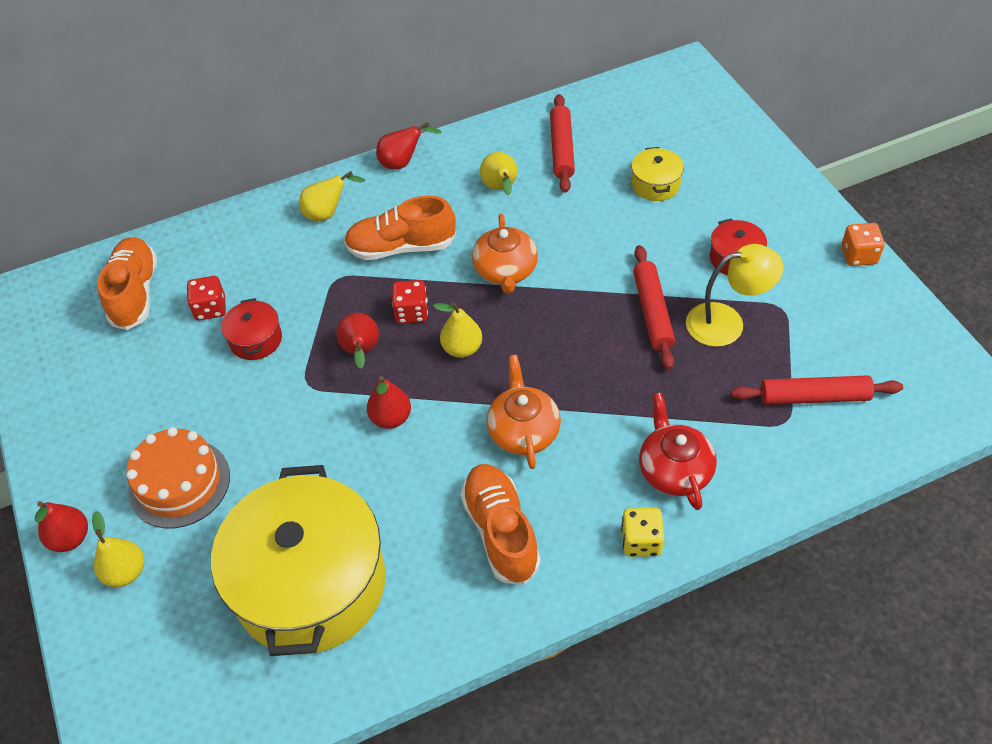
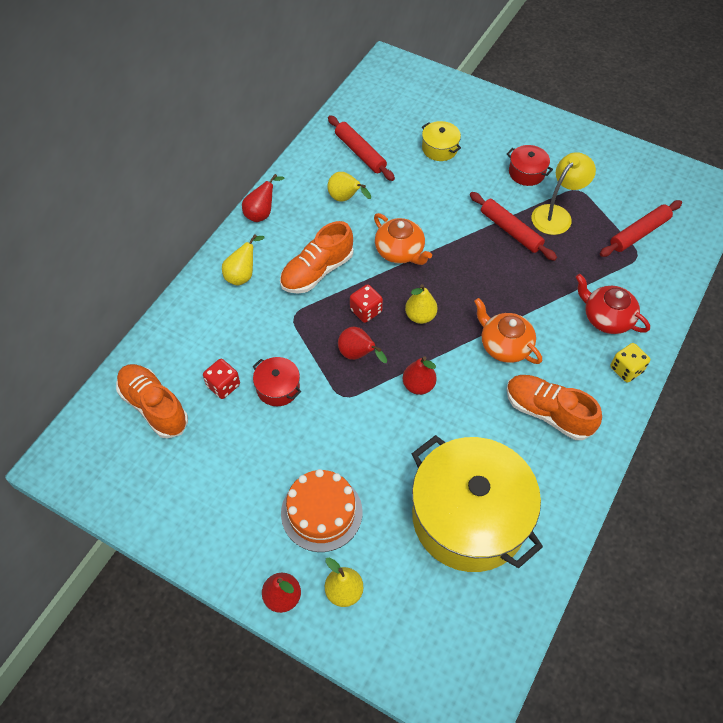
camera: 40 degrees left, 5 degrees up
(858, 255) = (590, 137): orange dice -> none

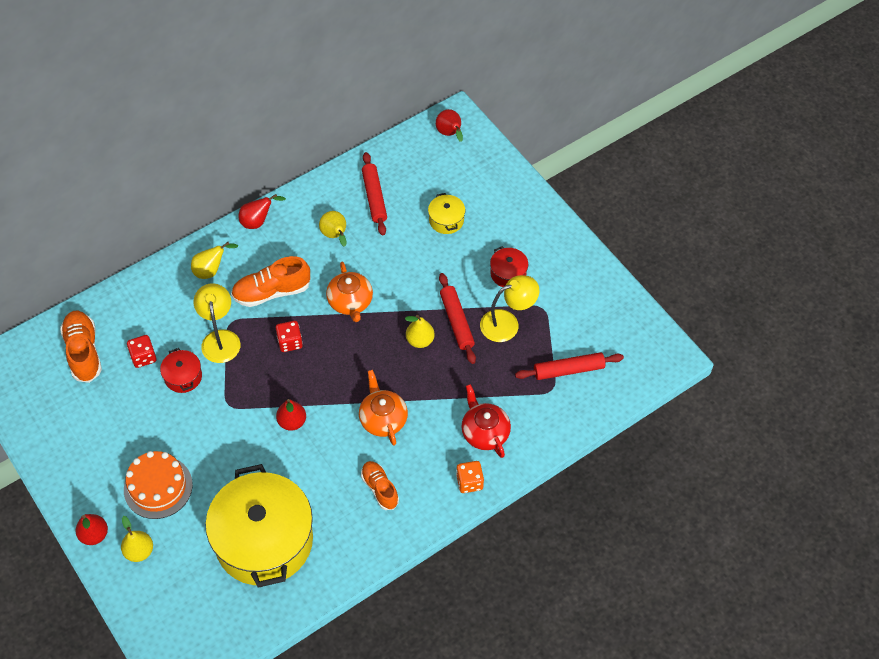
camera: 25 degrees right, 0 degrees up
(293, 335) = (220, 338): none -> yellow lamp
(358, 355) = (261, 376): red pear -> red pear (450, 134)
(420, 316) = (330, 365): yellow pear -> yellow pear (420, 340)
(547, 413) = (380, 488): orange shoe -> orange shoe, size x0.66
(626, 369) = (469, 482): yellow dice -> orange dice

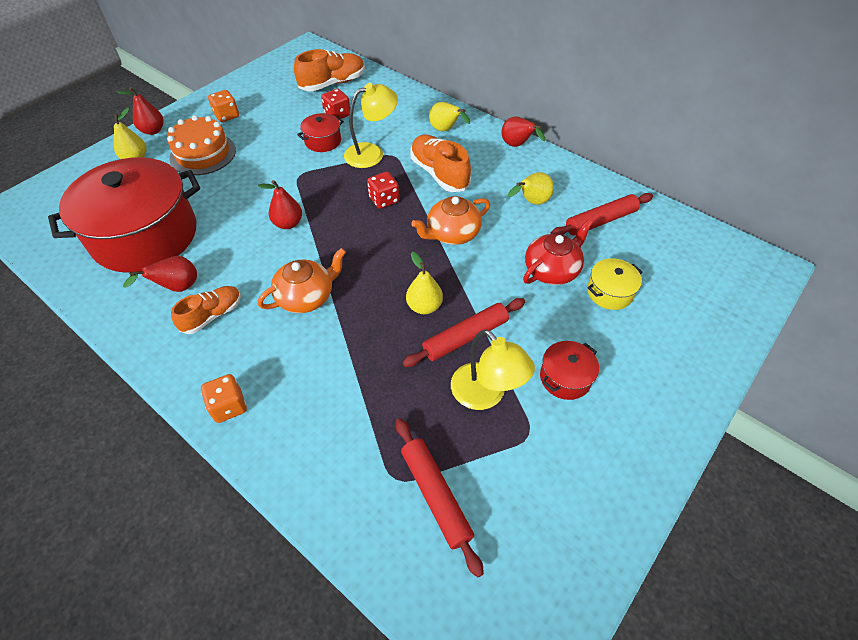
camera: 75 degrees right, 5 degrees down
(98, 460) = (227, 116): none -> orange dice
(264, 540) = (145, 236): yellow pot -> red pot
(450, 134) = (739, 267): red pear -> red pear (177, 288)
(484, 432) = (307, 407): red teapot -> red teapot (552, 270)

